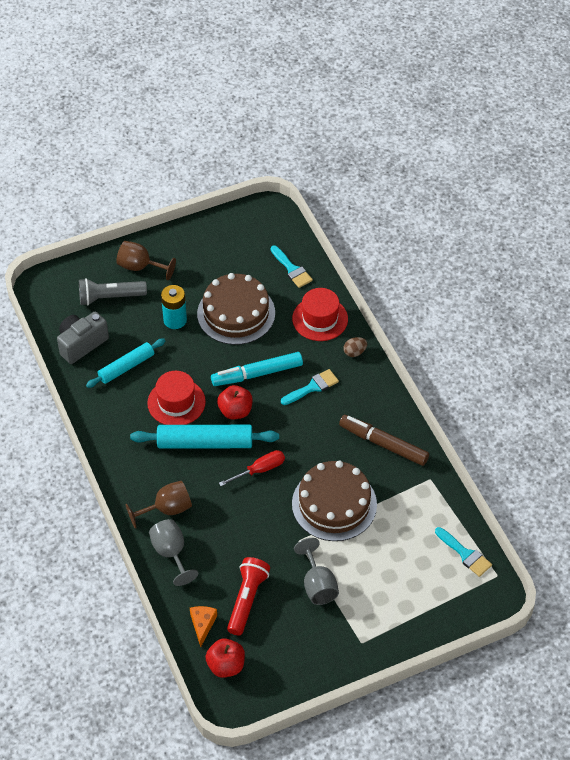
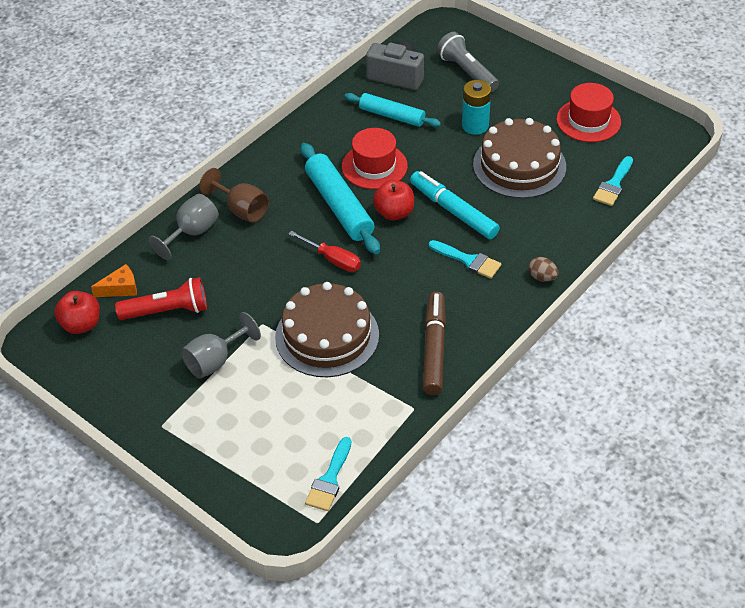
camera: 65 degrees right, 5 degrees down
(140, 267) = (521, 77): brown goblet -> none
(320, 319) = (565, 232): red hat -> red hat (588, 120)

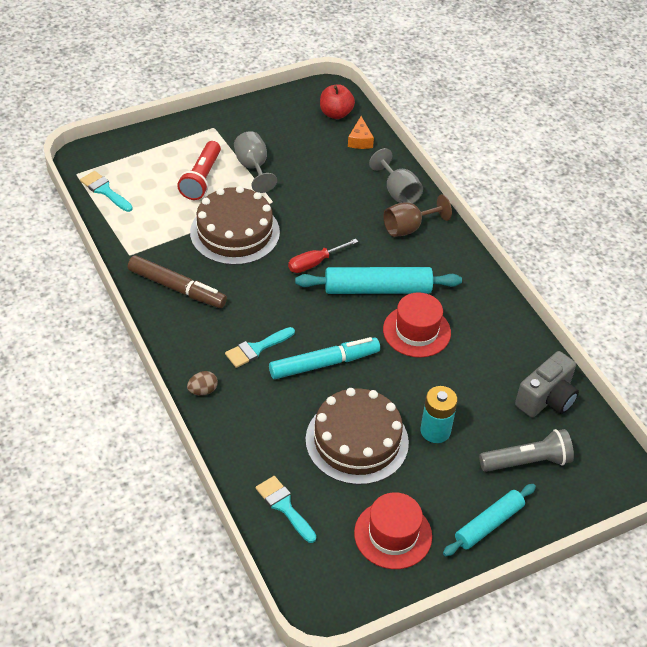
camera: 110 degrees right, 0 degrees up
(167, 311) = (320, 157): red flashlight -> red flashlight (201, 179)
(392, 116) = (484, 371): turquoise rolling pin -> turquoise rolling pin (489, 524)
(394, 213) = (346, 322): red apple -> none

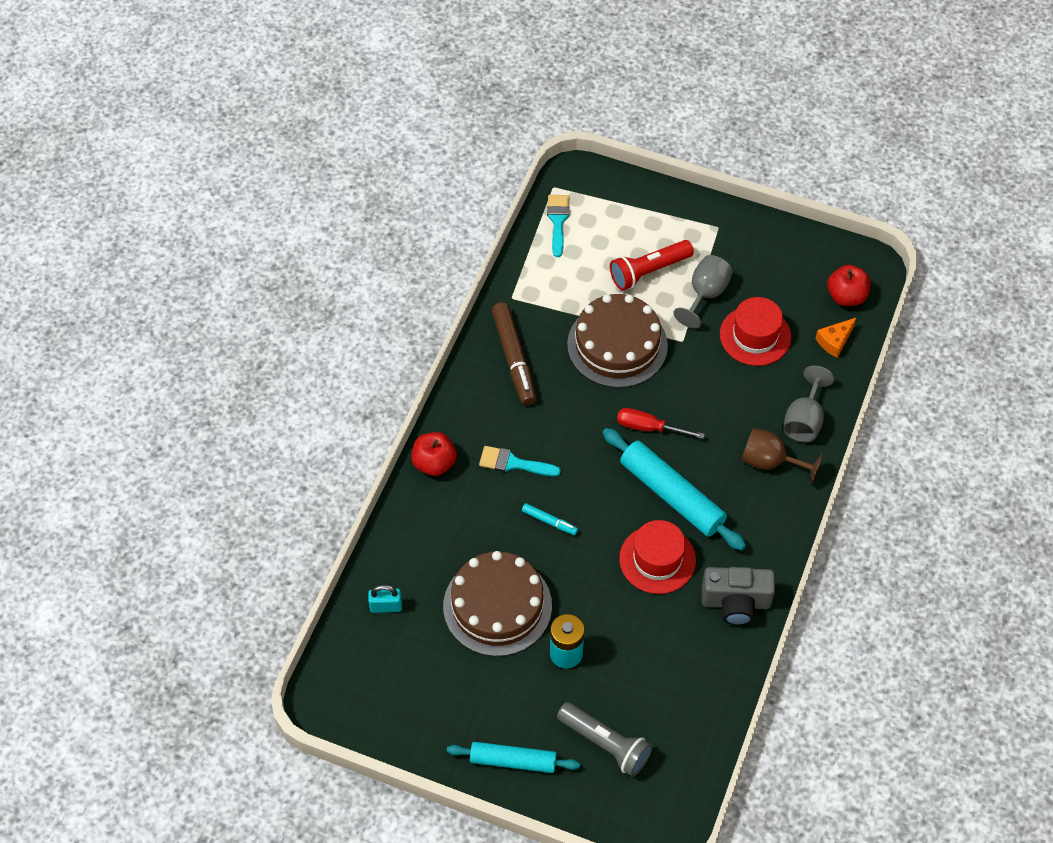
camera: 50 degrees right, 10 degrees up
(203, 391) = (434, 463): brown egg -> red apple
(284, 506) = (386, 606): turquoise brush -> turquoise padlock
(324, 363) = (549, 521): turquoise marker -> turquoise marker, size x0.49
(393, 534) = (435, 700): red hat -> red hat (755, 336)
(546, 399) = (689, 711): grey camera -> grey camera (736, 603)

